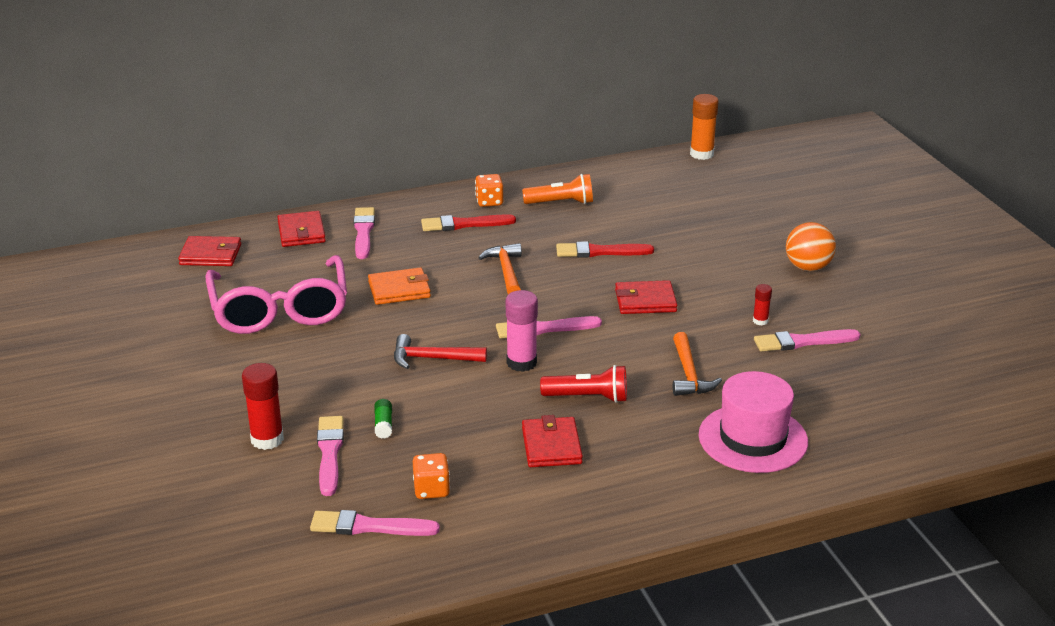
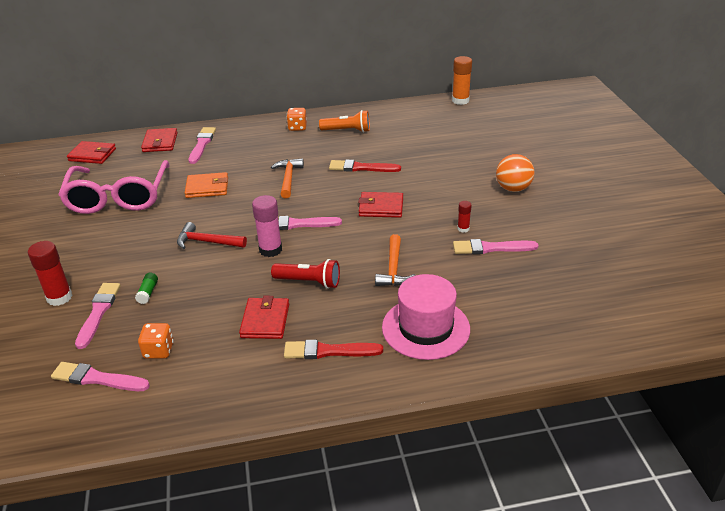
camera: 10 degrees right, 5 degrees up
(464, 224) = (273, 142): red brush -> red brush (329, 351)

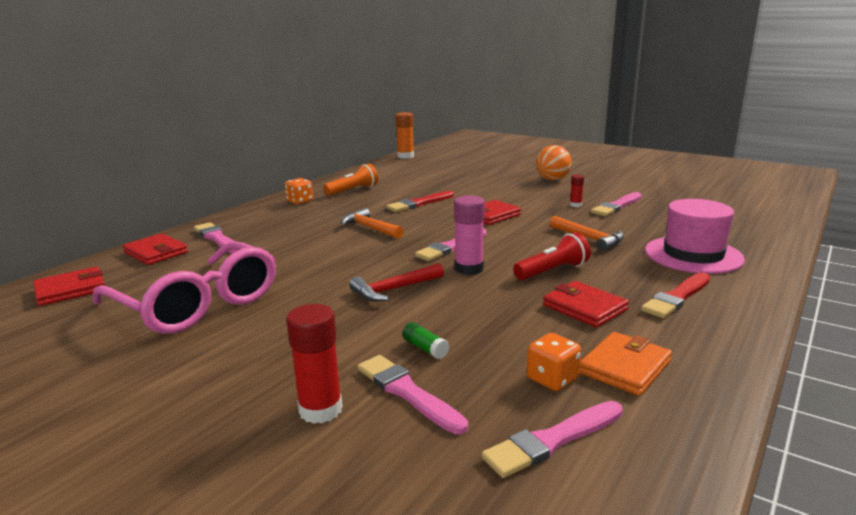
camera: 45 degrees left, 15 degrees down
(207, 188) = (298, 260): orange wallet -> orange wallet (625, 367)

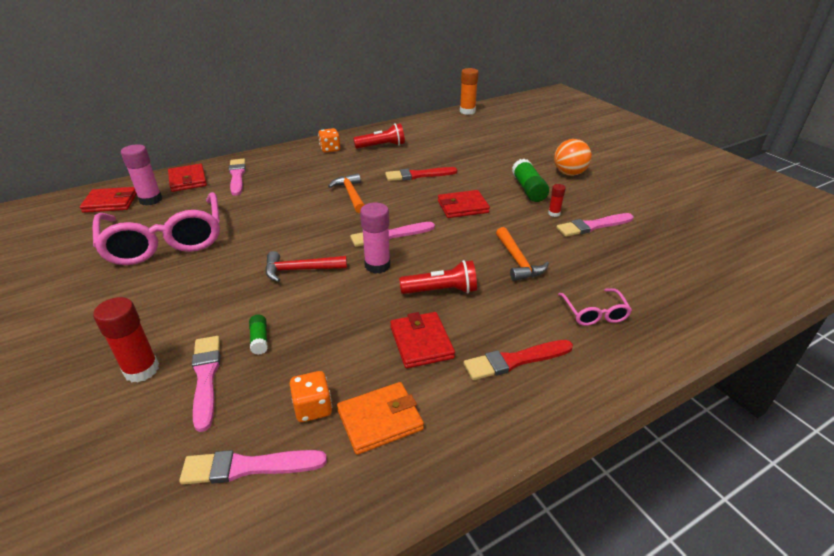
camera: 25 degrees right, 15 degrees up
(127, 277) = (150, 200): none -> pink glue stick
(353, 191) = (381, 146): orange flashlight -> red flashlight
(533, 195) = (528, 189): none -> green glue stick
(693, 255) = (594, 313): pink hat -> pink glasses

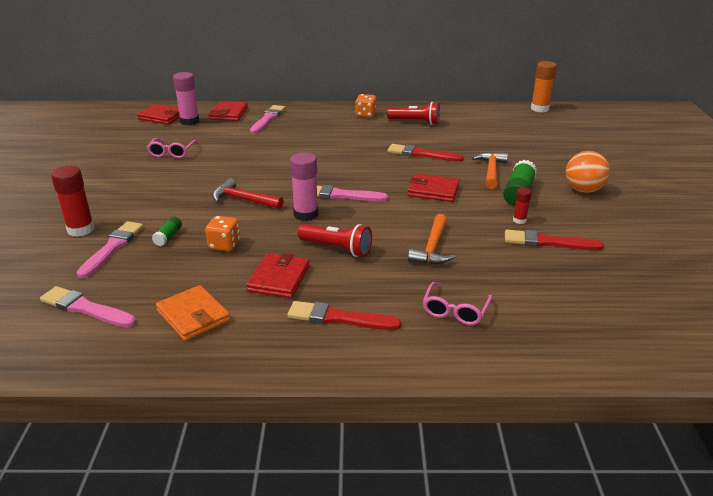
camera: 30 degrees right, 5 degrees down
(165, 241) = (172, 153): pink glasses -> pink glasses, size x0.43
(313, 408) = (158, 291): orange dice -> orange dice (224, 245)
(351, 195) = (343, 155): orange hammer -> orange hammer (491, 171)
(380, 420) = (193, 316): orange wallet -> orange wallet turned 45 degrees clockwise
(593, 226) = (548, 242): pink brush -> red brush

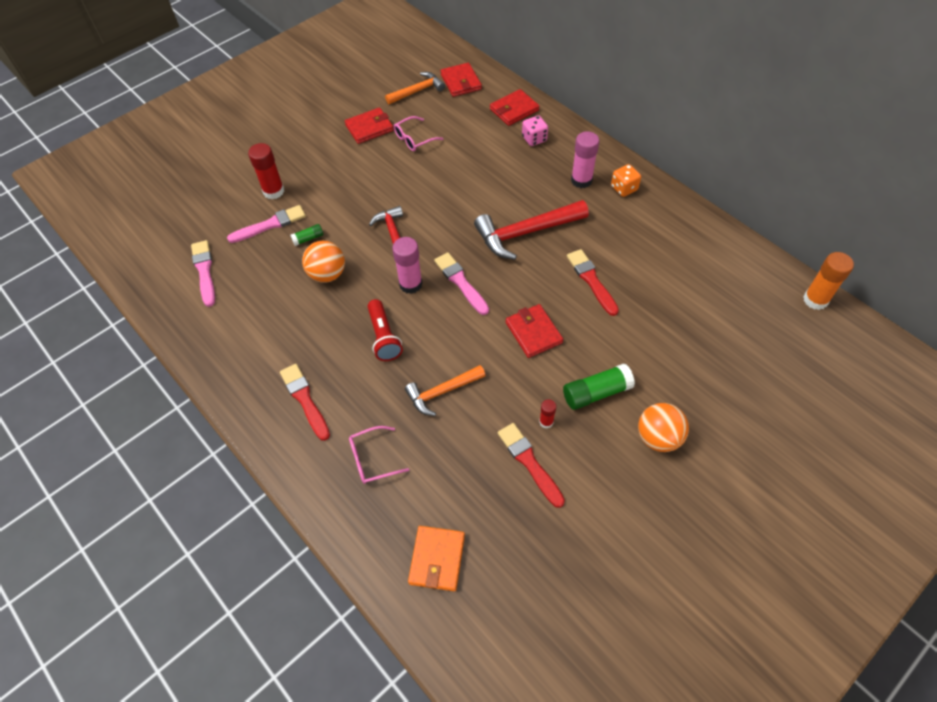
camera: 50 degrees right, 25 degrees up
(189, 121) = (472, 102): pink glue stick -> pink glue stick (581, 180)
(193, 316) = (241, 325): orange wallet -> orange wallet (437, 559)
(224, 245) = (327, 274): orange dice -> orange ball
(268, 119) = (534, 139): pink brush -> pink dice
(279, 279) = (317, 334): red wallet -> red wallet (369, 128)
(341, 155) = (526, 233): none -> red hammer
(415, 122) = (653, 231): red flashlight -> none
(491, 171) = (616, 348): orange hammer -> orange hammer (417, 91)

